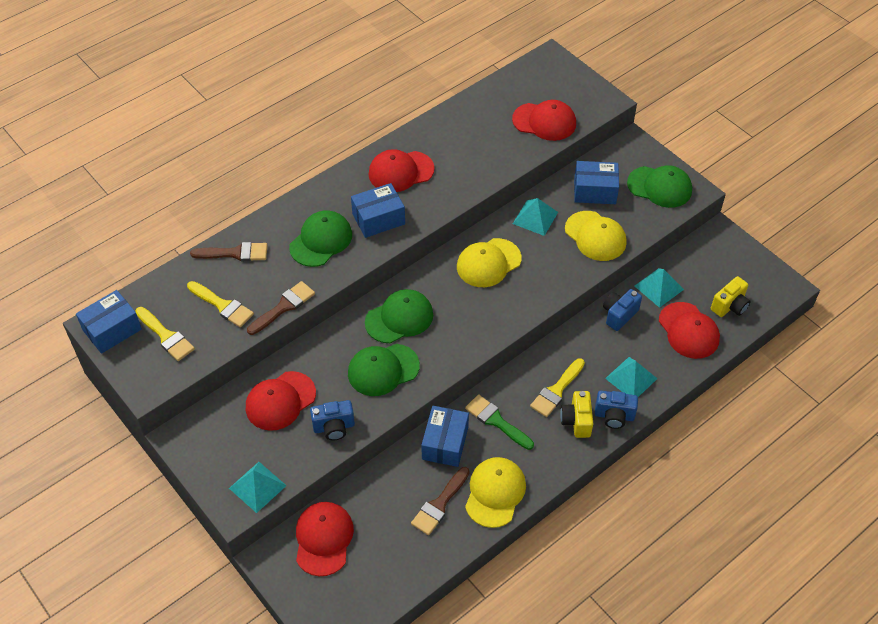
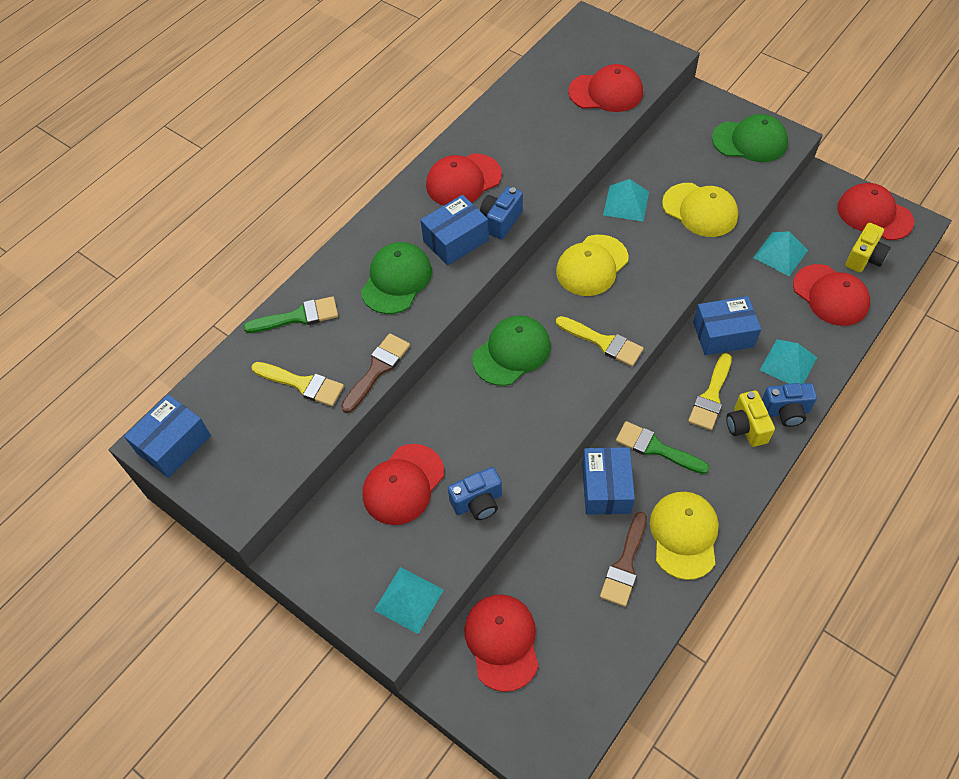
camera: 10 degrees left, 5 degrees up
(166, 336) = (244, 437): yellow brush -> yellow brush (603, 342)
(235, 253) = (298, 317): brown brush -> green brush
(383, 370) = (513, 418): green cap -> none
(595, 191) = (681, 160): blue box -> blue box (723, 334)
(619, 315) = (748, 294): blue camera -> blue camera (501, 221)
(753, 271) = (874, 214): none -> red cap

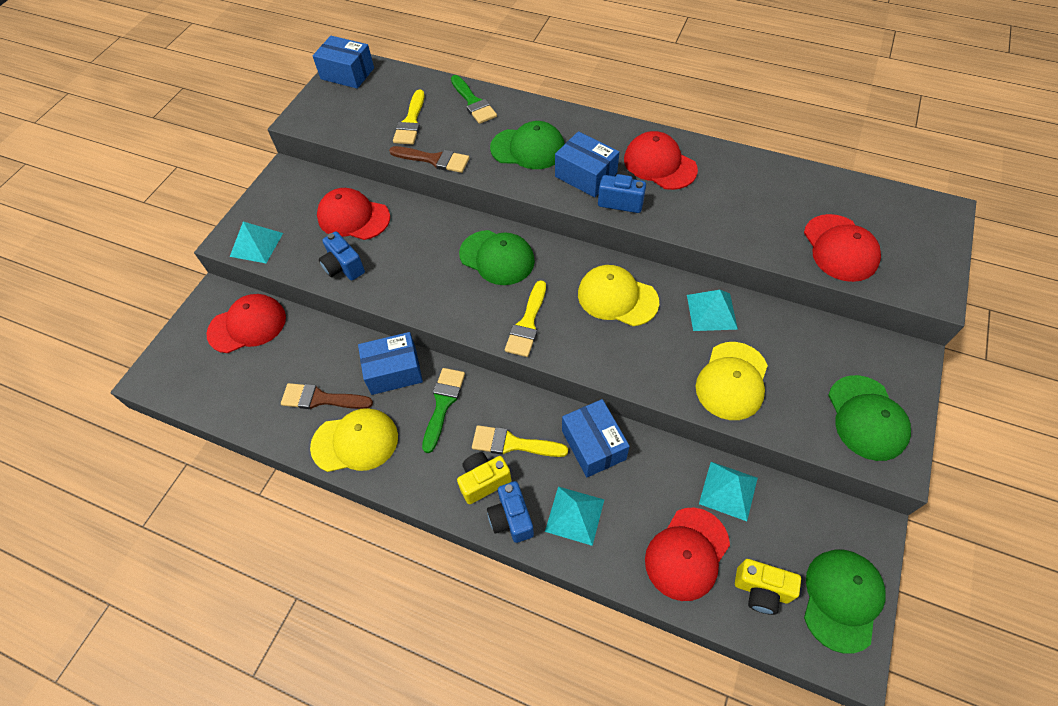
camera: 75 degrees right, 0 degrees up
(874, 214) = (842, 599): red cap -> green cap

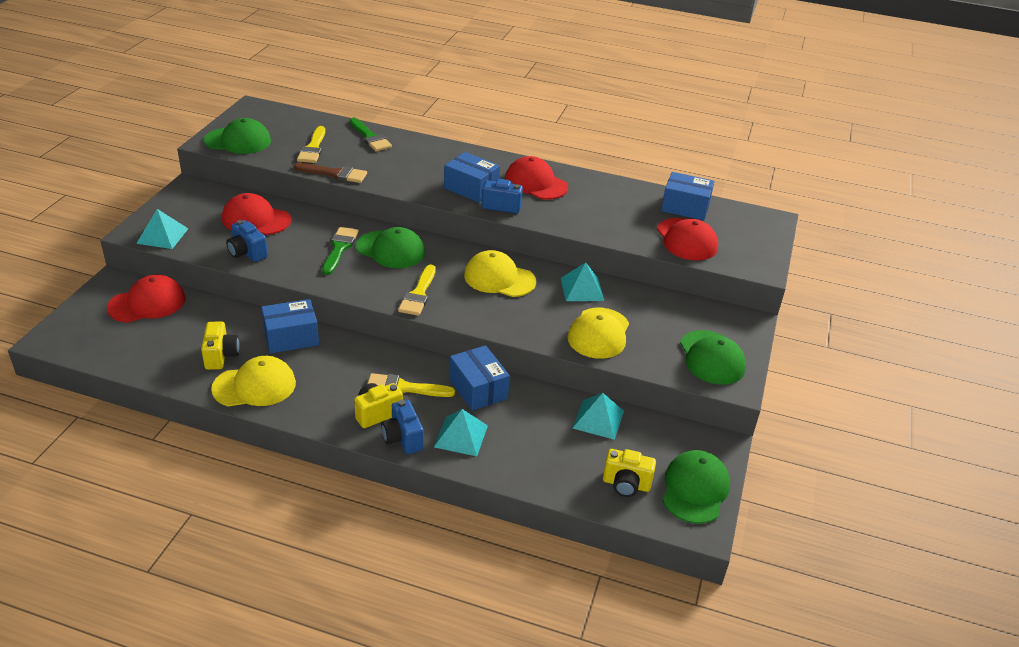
camera: 10 degrees left, 20 degrees down
(321, 399) = (221, 356): brown brush -> yellow camera
(347, 73) = (253, 113): blue box -> blue box (685, 207)
(443, 404) = (338, 360): green brush -> green brush (339, 248)
(528, 148) = (420, 169): green cap -> green cap (238, 141)
(687, 553) = (561, 461): red cap -> none

